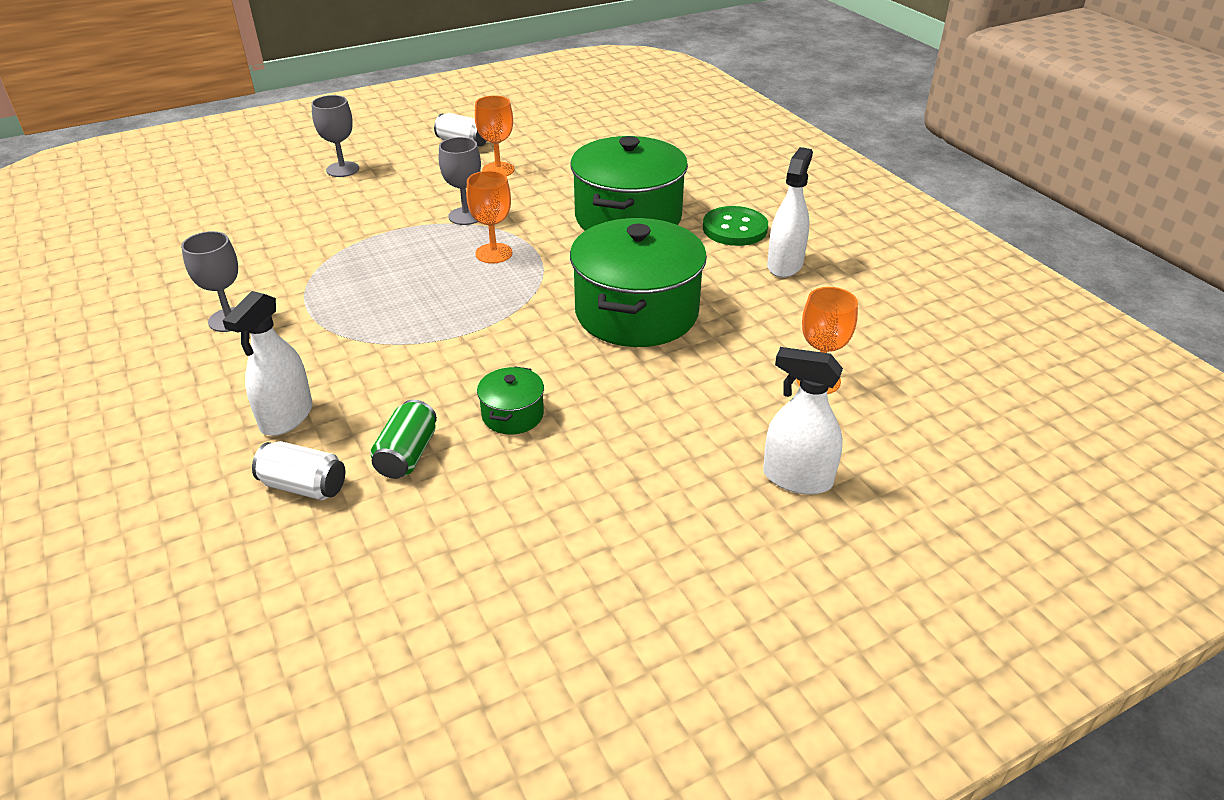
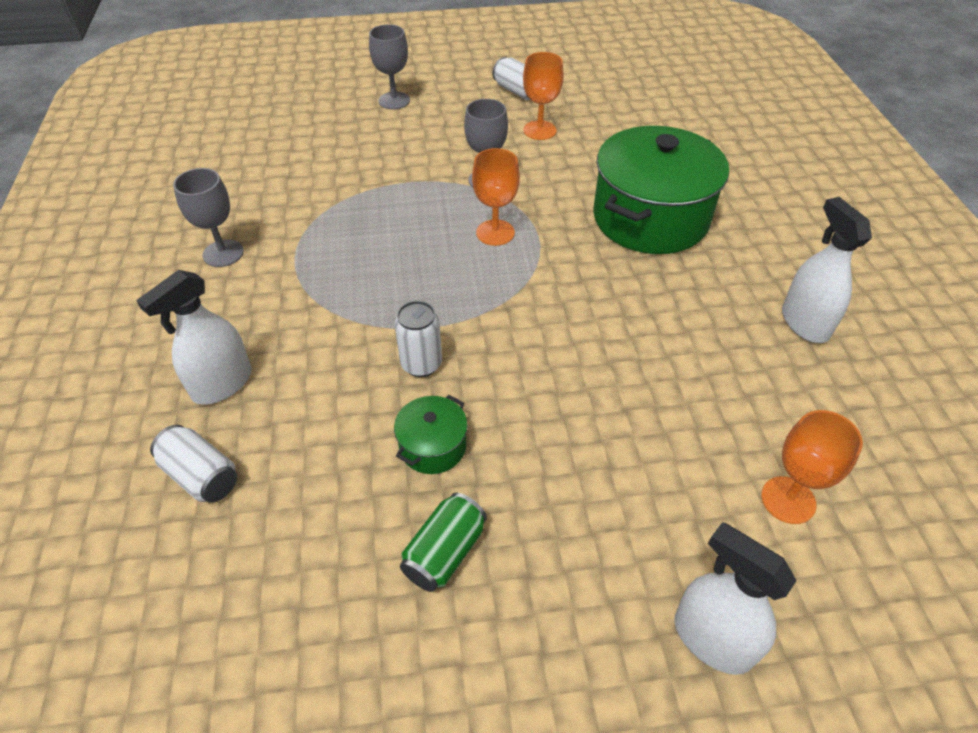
camera: 20 degrees right, 10 degrees up
(407, 455) = (310, 467): green can -> green can (444, 552)
(473, 361) = (421, 364): none -> white can
(636, 312) = (613, 346): green pot -> none
(734, 229) = (763, 259): green button -> none
(785, 265) = (804, 323): white spray bottle -> white spray bottle turned 60 degrees counterclockwise

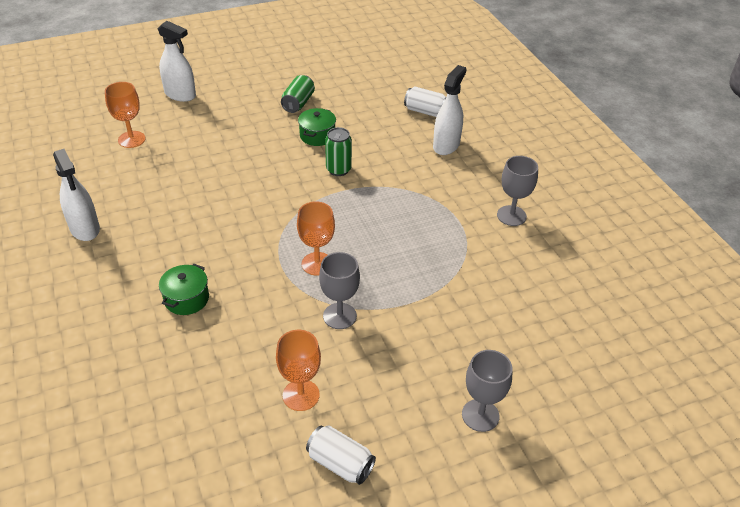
camera: 165 degrees right, 5 degrees down
(421, 364) = (338, 169): white can -> green can
(650, 218) = (186, 299): green pot -> green pot, size x0.44

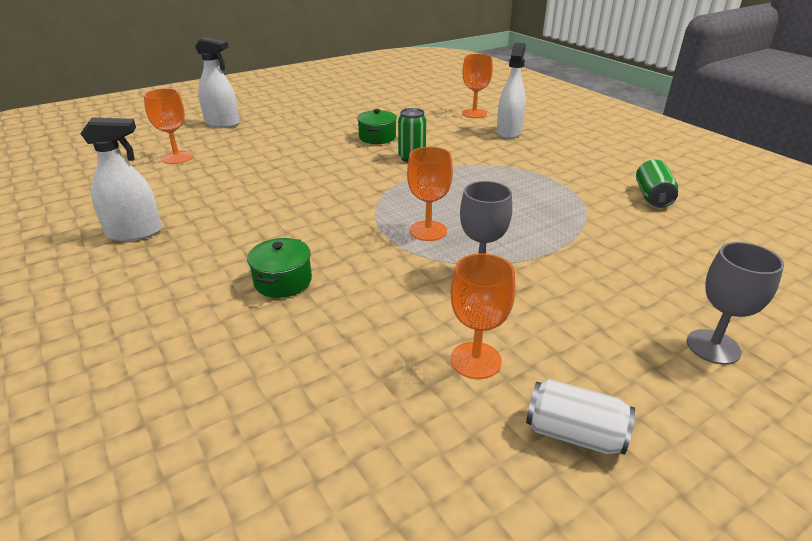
camera: 10 degrees left, 10 degrees down
(85, 228) = (134, 233): white spray bottle -> white spray bottle turned 60 degrees counterclockwise
(298, 103) = (347, 118): green can -> green can (652, 196)
(425, 111) = (474, 113): white can -> orange goblet
(511, 216) = (608, 172): grey goblet -> none

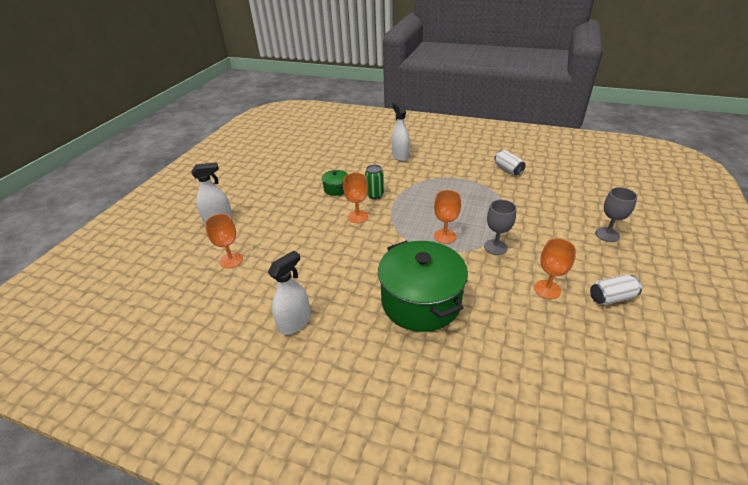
camera: 35 degrees left, 5 degrees up
(283, 281) = (421, 301): green pot -> green pot, size x2.28
(474, 113) = (365, 149): orange goblet -> orange goblet (357, 217)
(652, 196) = (508, 169): green can -> white can

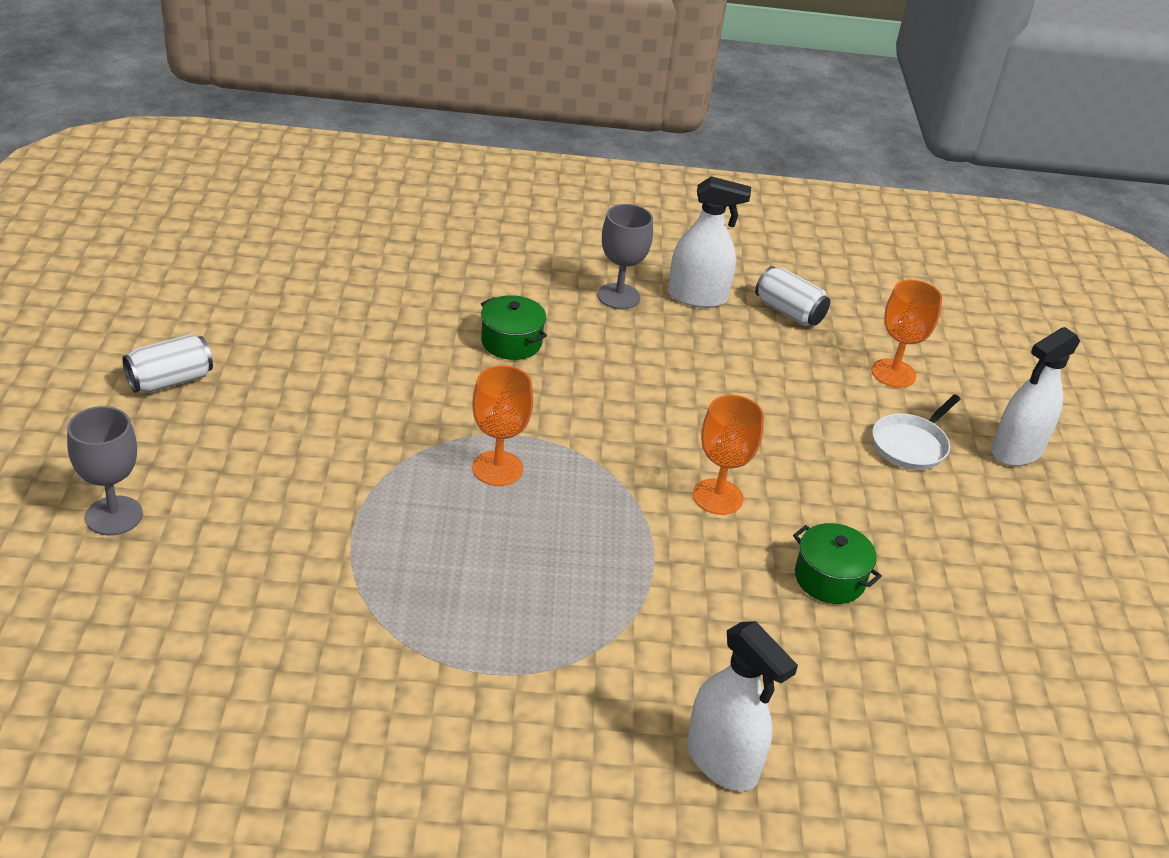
camera: 155 degrees right, 0 degrees up
(260, 227) = (911, 445): none -> white pan
(295, 322) = (697, 297): white spray bottle -> white spray bottle turned 105 degrees counterclockwise
(375, 195) = (713, 570): green can -> none
(421, 301) = (511, 342): green pot -> green pot, size x0.44
(495, 247) = (382, 455): grey goblet -> grey goblet (618, 296)
(508, 169) = (339, 737): white can -> white can (789, 312)
(547, 289) = (286, 383): orange goblet -> none

